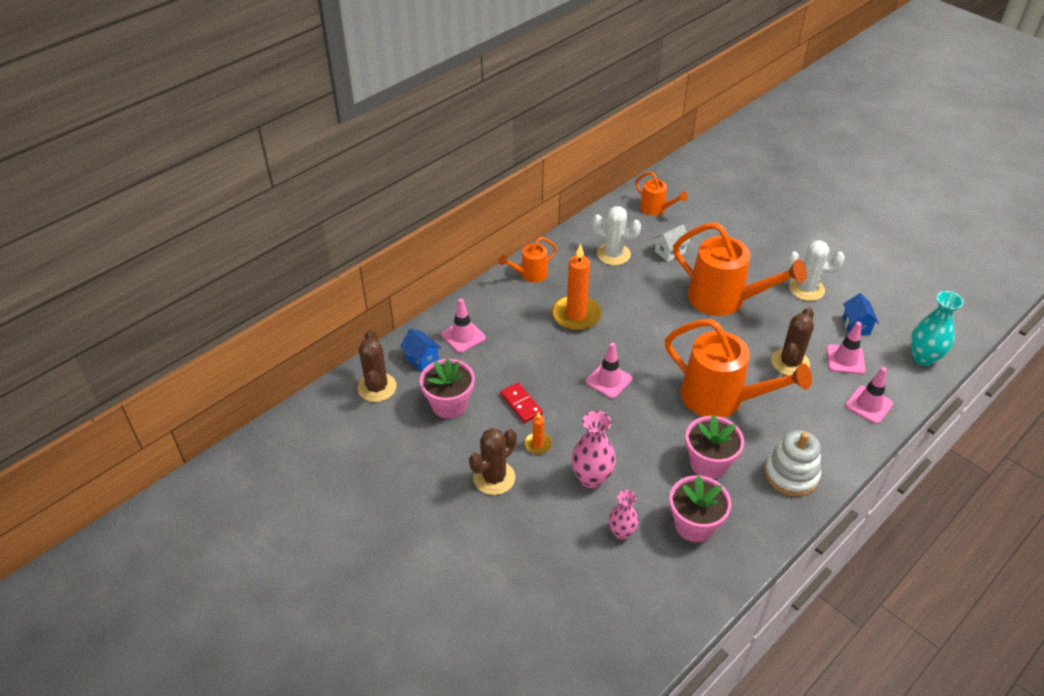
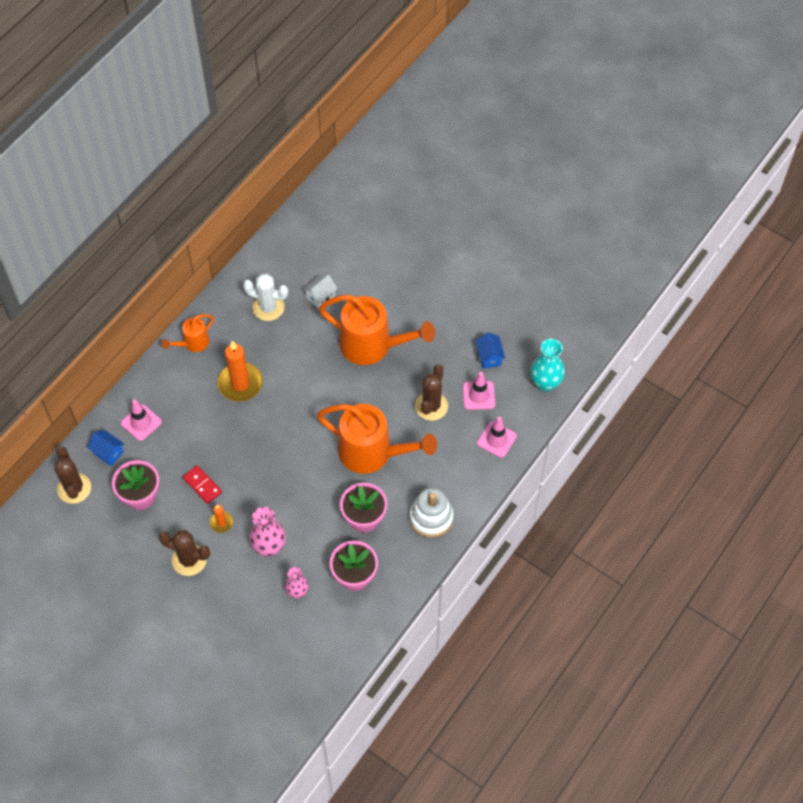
camera: 10 degrees left, 15 degrees up
(494, 478) = (189, 560): brown cactus -> brown cactus turned 75 degrees clockwise
(608, 380) = (275, 449): pink traffic cone -> none
(656, 209) = (305, 245): orange watering can -> none
(806, 289) = (446, 322): white cactus -> none

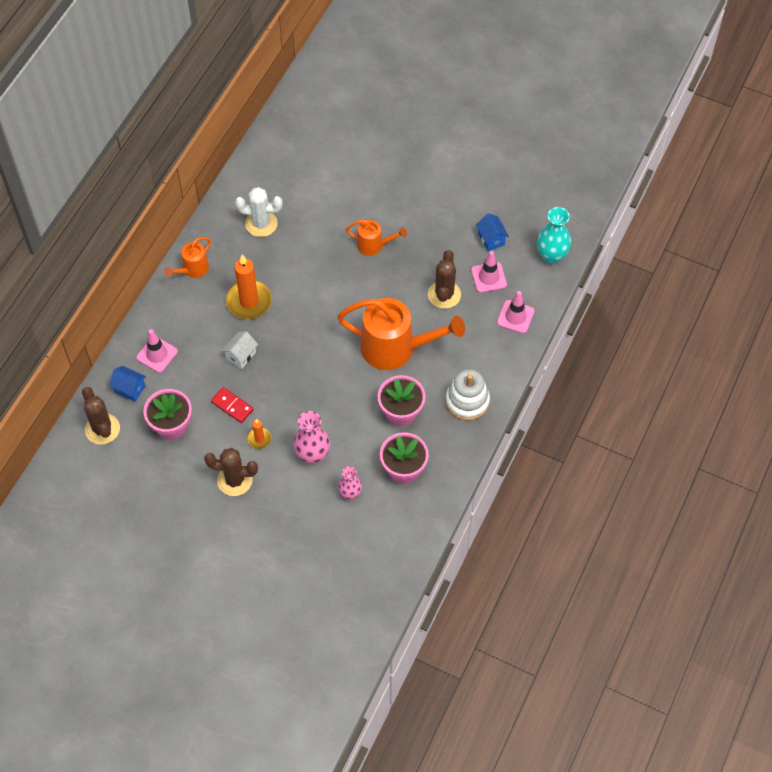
camera: 10 degrees left, 0 degrees up
(321, 297) = (311, 206): white house -> white house (241, 355)
(373, 346) = (374, 245): orange watering can -> orange watering can, size x0.51

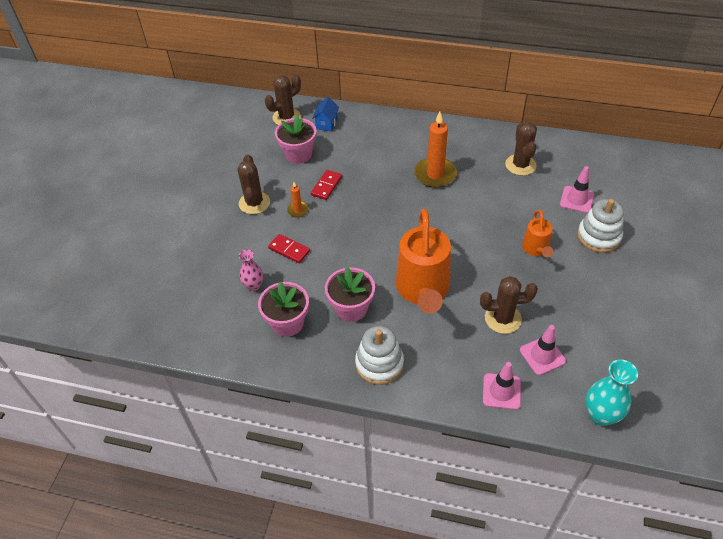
camera: 80 degrees right, 10 degrees down
(157, 354) = (363, 131): pink traffic cone -> pink traffic cone (576, 199)
(192, 270) = (453, 133): orange watering can -> none
(241, 355) = (378, 181): white house -> none
(261, 223) = (520, 165): white cactus -> brown cactus
(312, 455) = (289, 250): pink vase -> red domino
(373, 192) = (598, 236): none -> white stacking toy
(491, 239) = (593, 349): blue house -> none

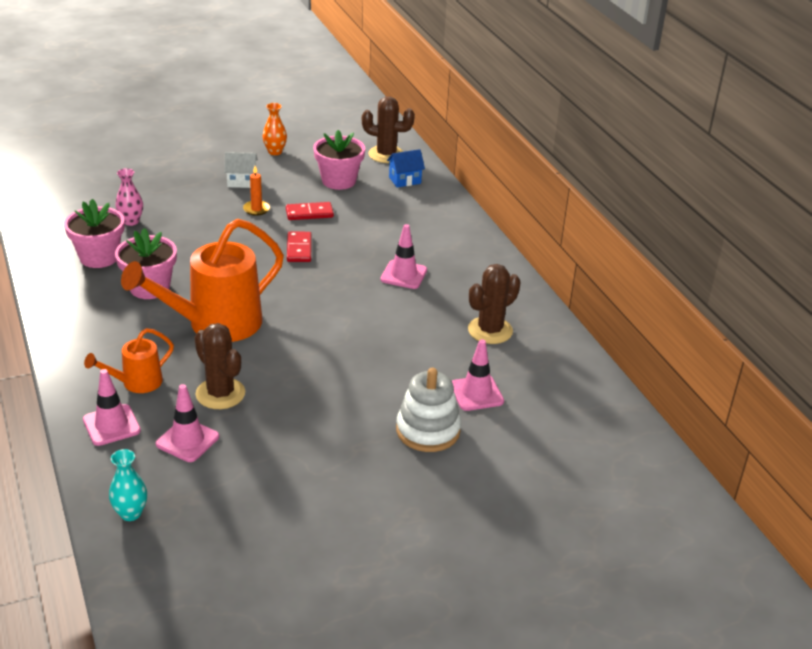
camera: 50 degrees right, 15 degrees down
(229, 169) = (275, 152): none -> orange vase
(254, 203) = (241, 182): brown cactus -> white house
(289, 250) = (196, 224): red domino -> red domino (299, 249)
(379, 364) = (88, 330): white stacking toy -> none
(435, 174) = (403, 275): orange candle -> pink traffic cone
(536, 249) = (355, 386): orange watering can -> orange watering can (136, 383)
(600, 415) = (130, 513): turquoise vase -> turquoise vase, size x0.65

